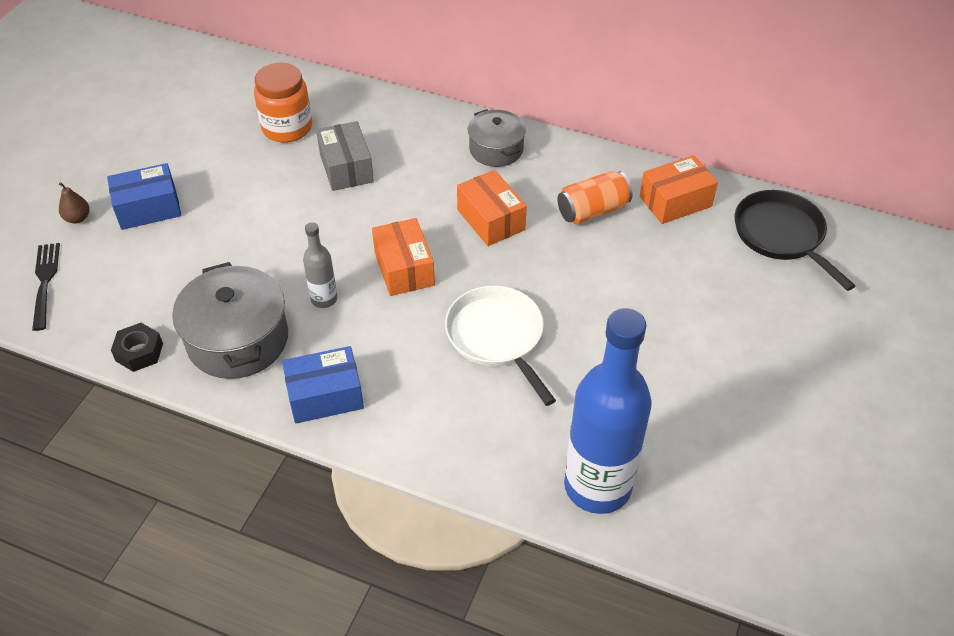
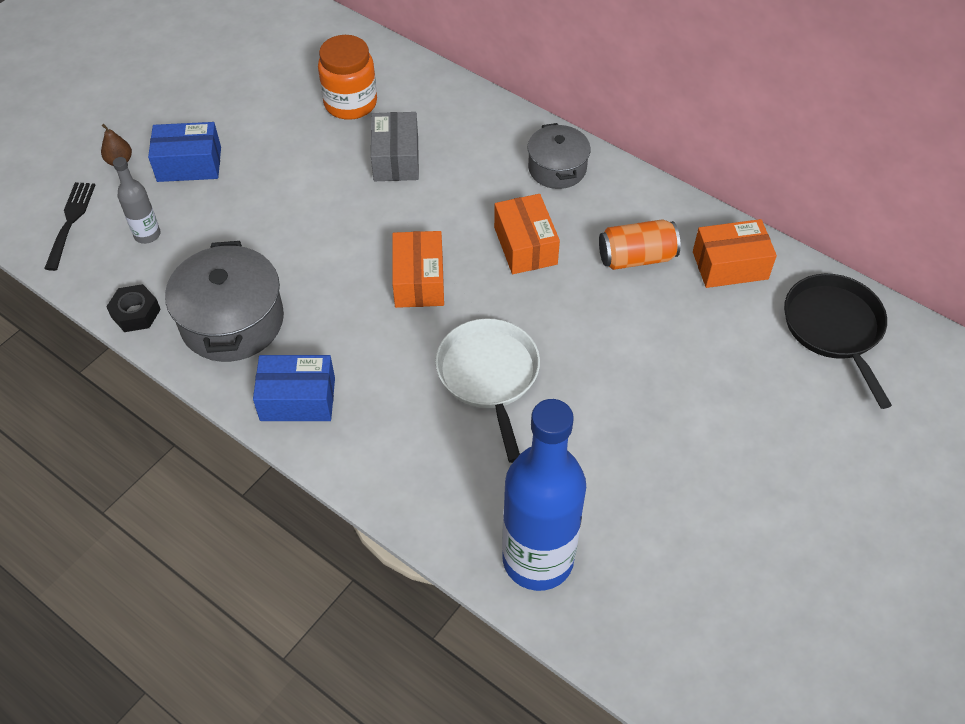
camera: 15 degrees right, 5 degrees up
(324, 299) = (329, 296): grey bottle -> grey bottle (147, 235)

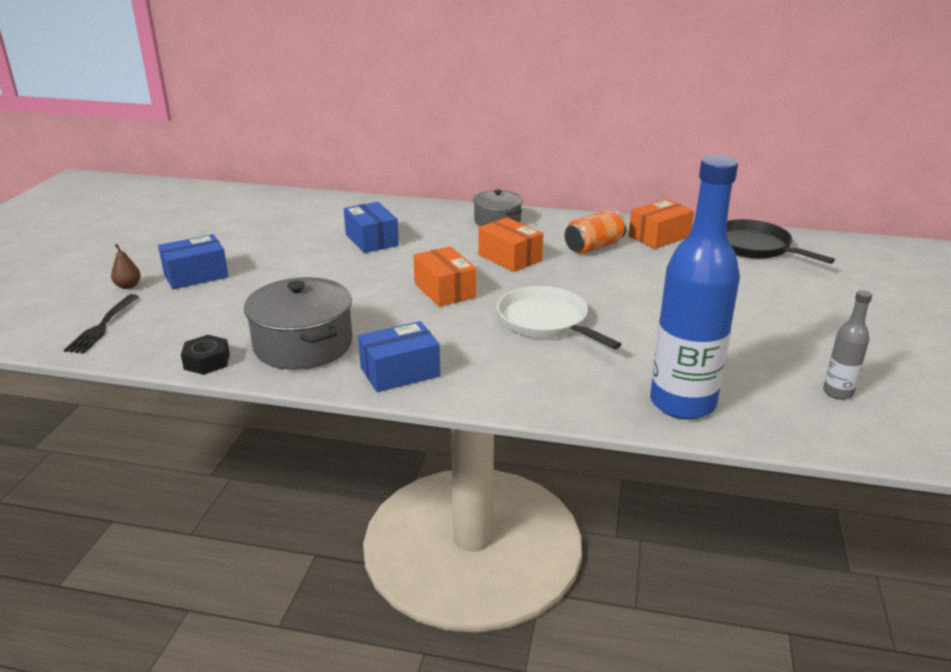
camera: 25 degrees left, 25 degrees down
(70, 221) = (102, 326): black fork -> black fork turned 150 degrees counterclockwise
(147, 235) = (184, 317): grey bottle -> grey bottle (838, 392)
(350, 103) = (312, 223): orange jar -> none
(396, 159) = (371, 240): grey box -> blue box

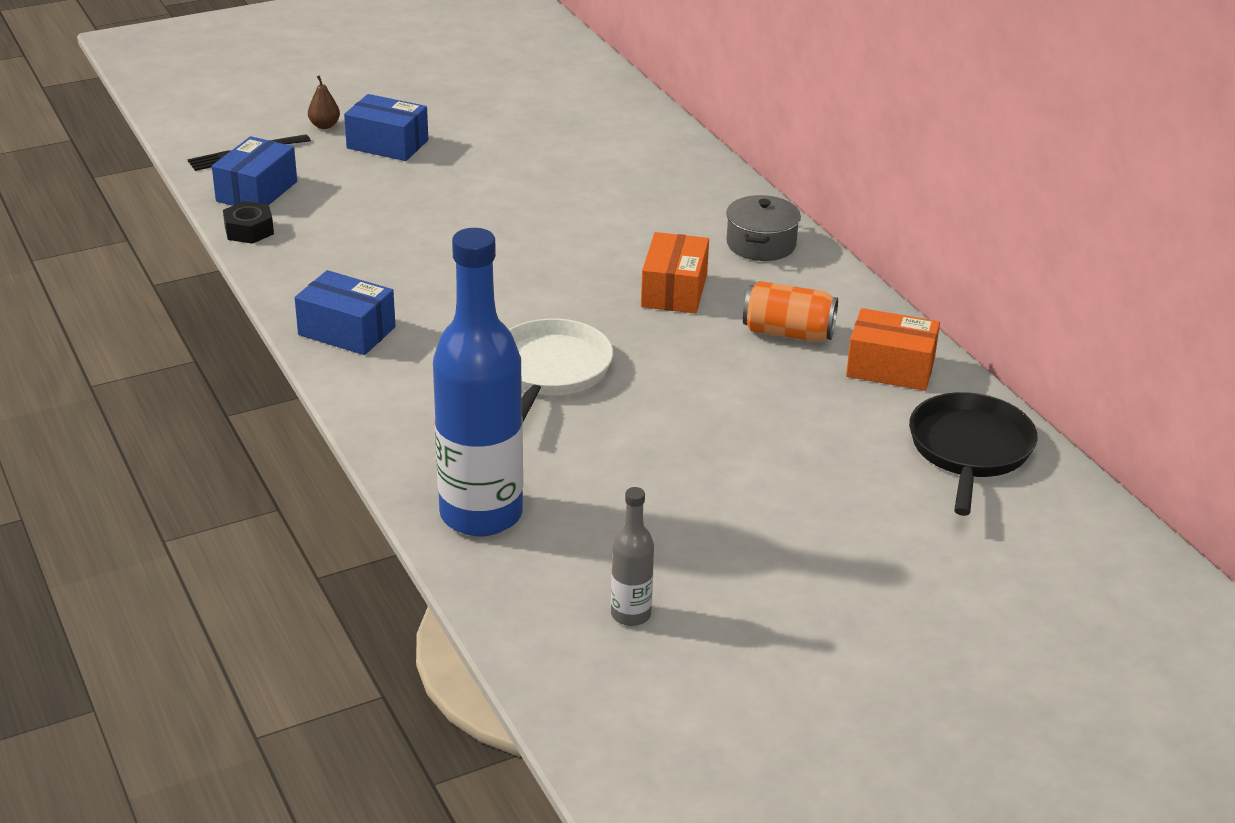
camera: 50 degrees right, 5 degrees up
(303, 345) = (332, 260): grey pot -> none
(371, 240) = (595, 193): blue box -> blue box (256, 191)
(445, 290) = (540, 285): orange box -> none

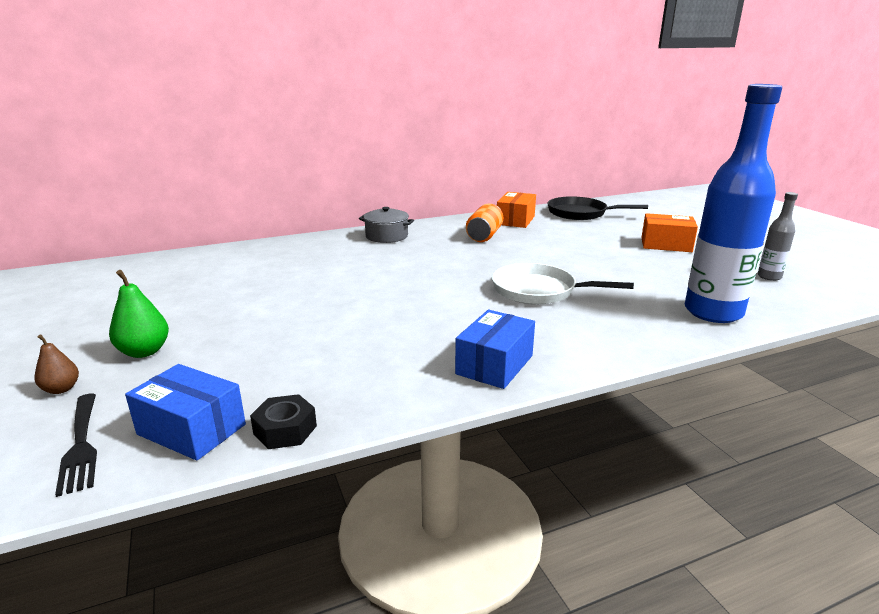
camera: 85 degrees left, 10 degrees down
(387, 144) = (144, 352): blue box -> green pear
(674, 291) = (437, 257): orange box -> orange box (666, 245)

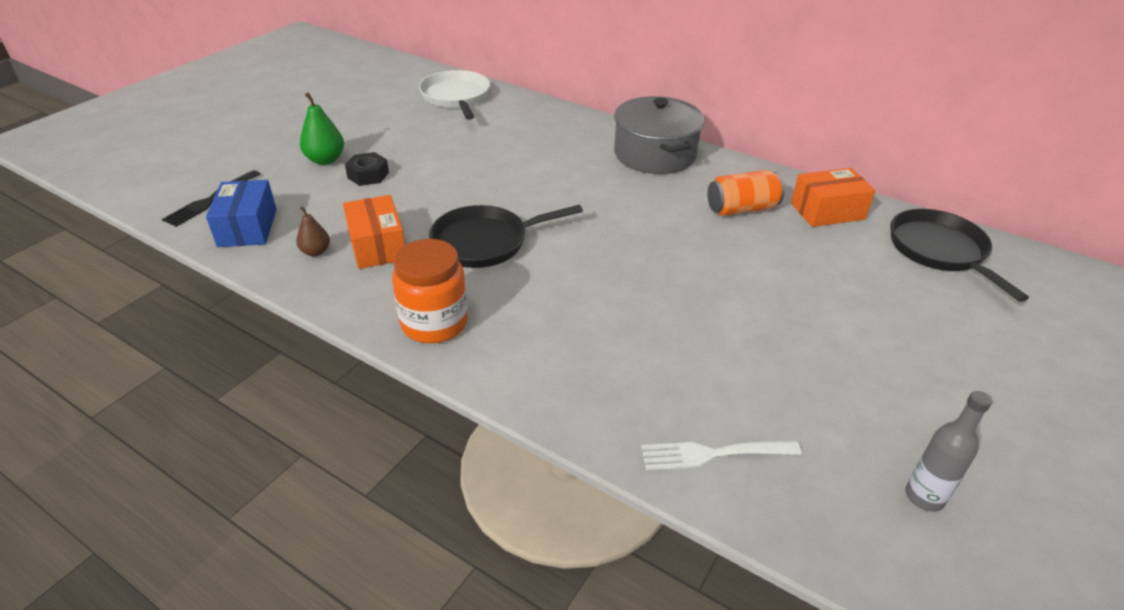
camera: 55 degrees right, 15 degrees up
(61, 389) = (261, 160): brown pear -> brown pear (316, 252)
(285, 430) = (269, 263): black nut -> black nut (368, 175)
(386, 236) = (655, 154): grey pot -> grey pot, size x1.60
(409, 316) = (485, 242): none -> black pan
(494, 365) = (434, 323): blue box -> orange jar
(538, 291) = (625, 297): white pan -> white pan (456, 97)
(666, 245) = (921, 361): orange box -> orange box (377, 246)
(713, 312) = (713, 454): blue bottle -> white fork

